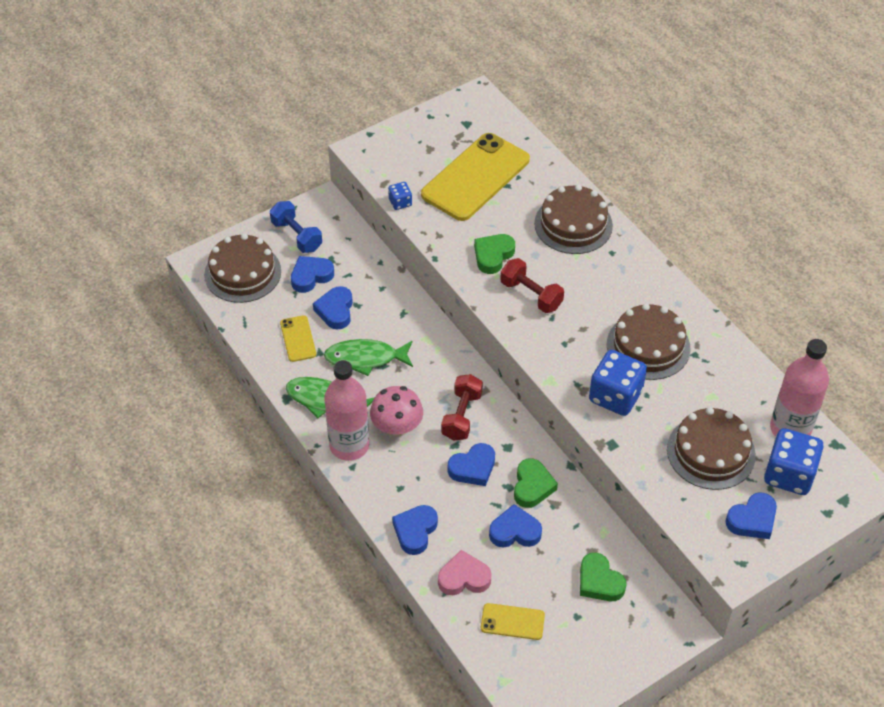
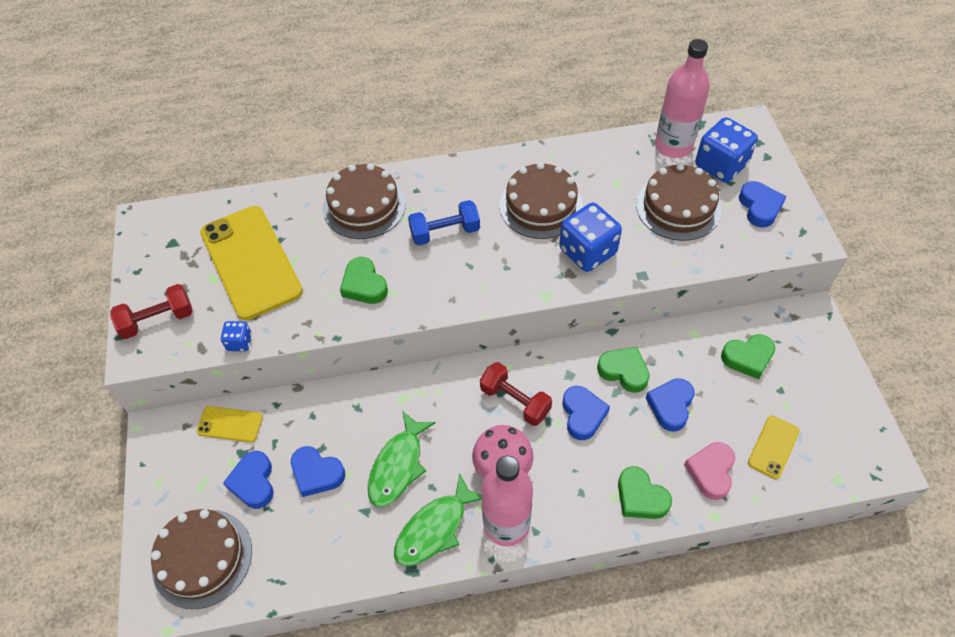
camera: 65 degrees left, 5 degrees up
(297, 236) = (185, 477): blue dumbbell -> blue dumbbell (445, 232)
(298, 339) = (334, 528): yellow phone -> yellow phone (230, 424)
(415, 531) = (640, 497): blue heart -> green heart
(531, 295) = (432, 272): red dumbbell -> red dumbbell (158, 320)

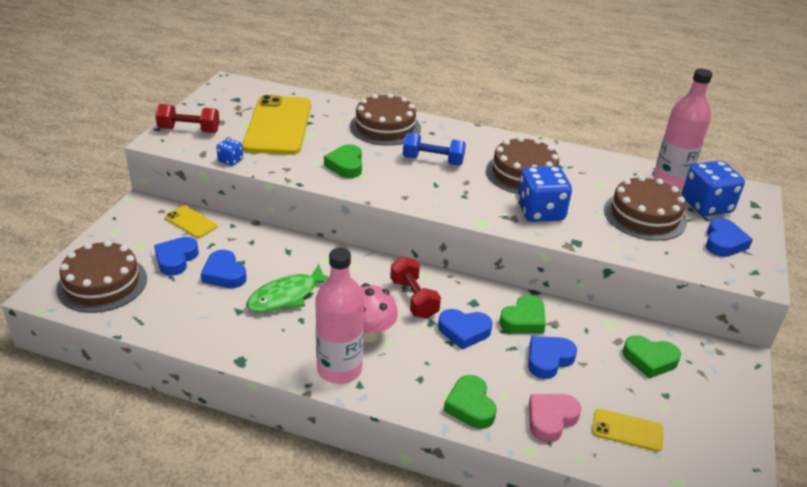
camera: 25 degrees right, 20 degrees down
(435, 528) = (281, 345): green fish -> none
(583, 415) = (464, 331): blue heart -> blue heart turned 75 degrees clockwise
(624, 371) = (523, 320): green heart -> green heart turned 75 degrees clockwise
(773, 447) = (627, 430): yellow phone -> yellow phone turned 45 degrees clockwise

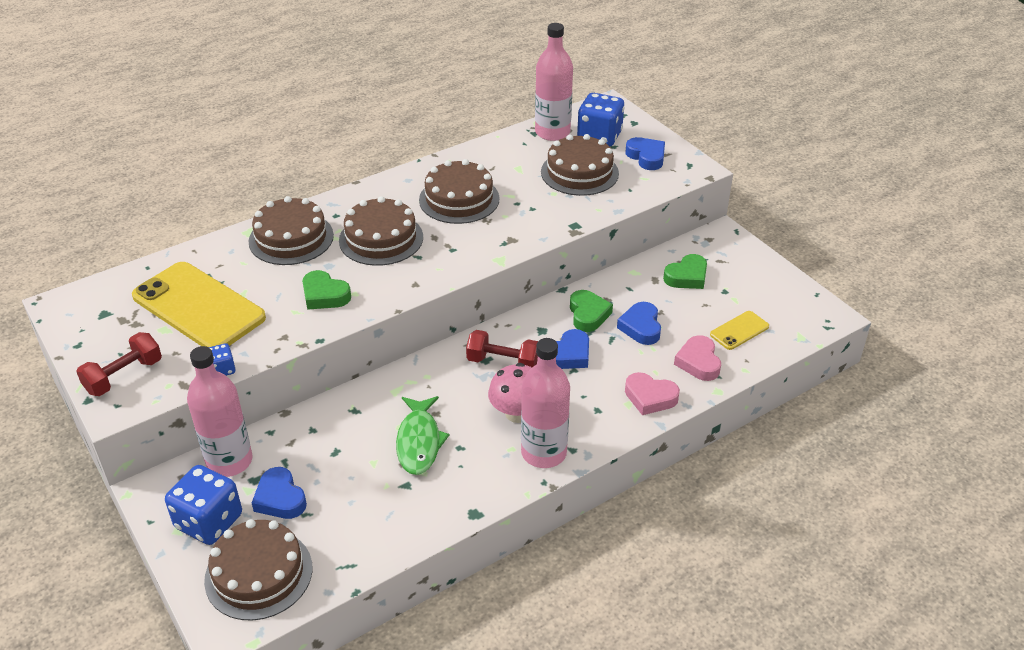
camera: 50 degrees left, 5 degrees up
(191, 222) = (229, 461): yellow phone -> pink bottle
(224, 274) = (342, 472): blue heart -> none
(433, 161) = (381, 239): blue dumbbell -> brown cake
(470, 406) = (650, 397): green heart -> pink heart
(540, 212) = (519, 221): blue dice -> blue dice (209, 521)

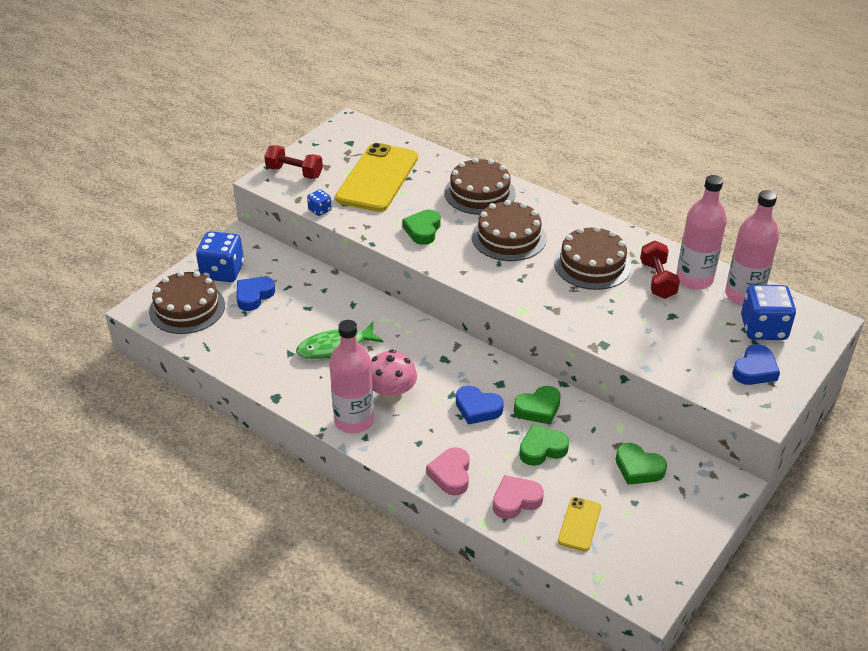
camera: 70 degrees right, 0 degrees up
(229, 461) = (278, 262): pink bottle -> pink bottle (694, 279)
(503, 362) = (446, 370): red dumbbell -> red dumbbell (657, 280)
(579, 172) = (690, 328): brown cake -> none
(641, 327) = (542, 449): blue heart -> green heart
(739, 330) = (579, 524): yellow phone -> yellow phone turned 75 degrees clockwise

